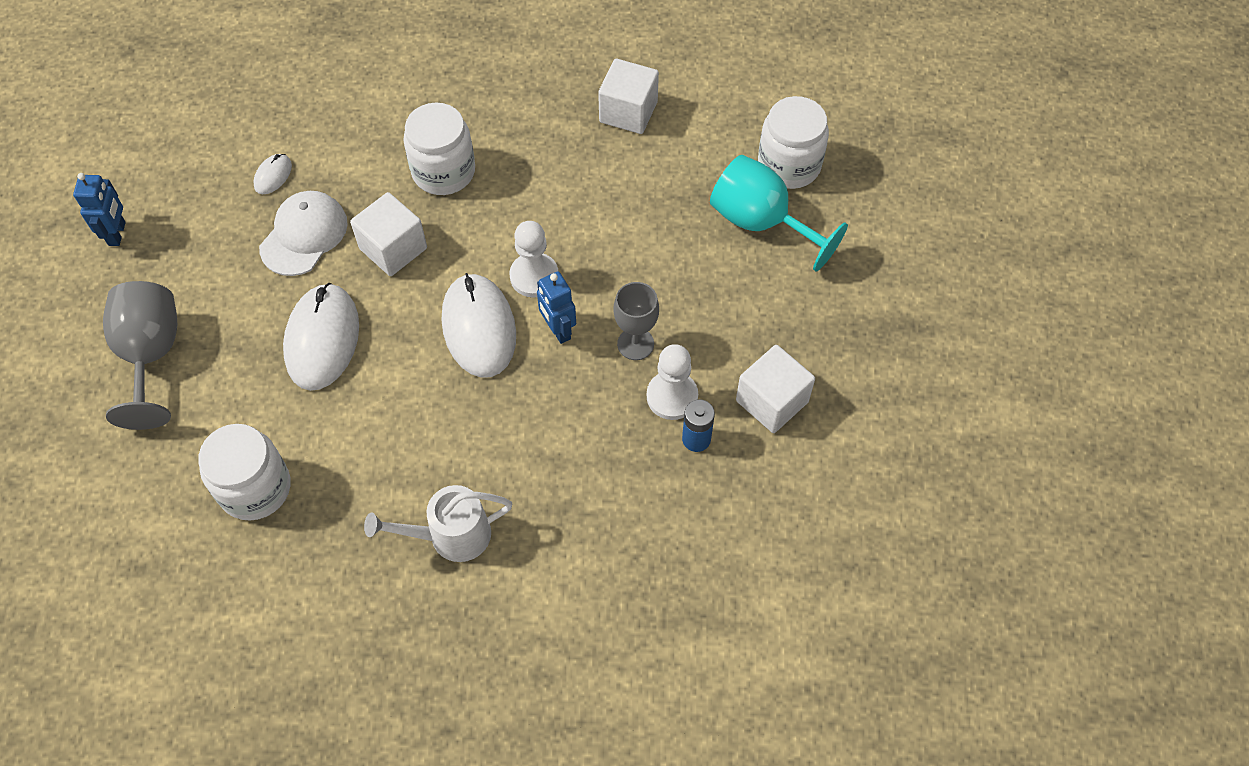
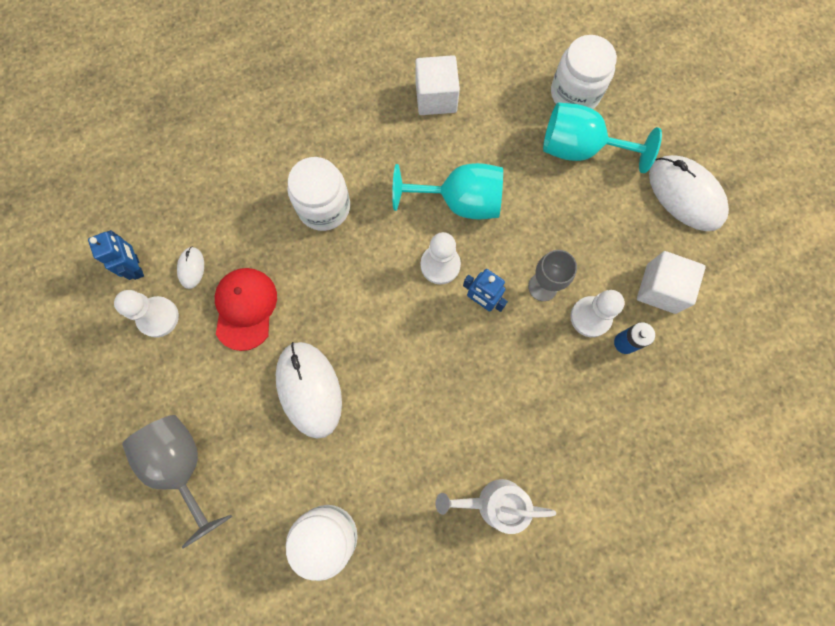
camera: 25 degrees left, 15 degrees up
(117, 233) = (93, 373): blue robot -> blue robot (136, 267)
(212, 208) = (158, 317): none -> white pawn
(304, 235) = (245, 308): white cap -> red cap
(393, 248) = (321, 289): white cube -> none
(450, 536) = (493, 503): white watering can -> white watering can turned 45 degrees clockwise
(479, 328) = (422, 326): white mouse -> white mouse (685, 195)
(593, 223) = (460, 201): none -> turquoise goblet

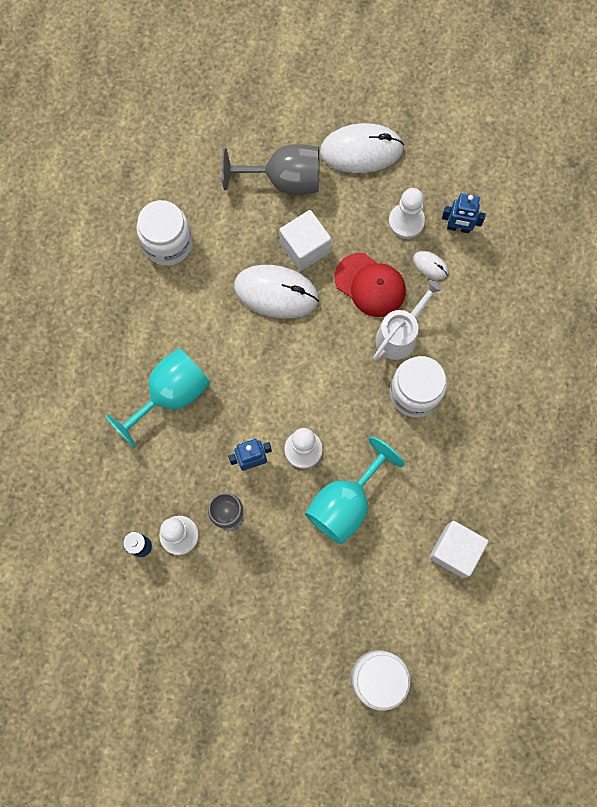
camera: 125 degrees right, 0 degrees up
(493, 503) = (105, 365): white watering can -> white watering can (400, 334)
(579, 149) = (323, 640): turquoise goblet -> turquoise goblet (171, 395)
(661, 288) = (160, 610): white cube -> white cube (305, 248)
(685, 195) = (219, 698): white mouse -> white mouse (361, 150)

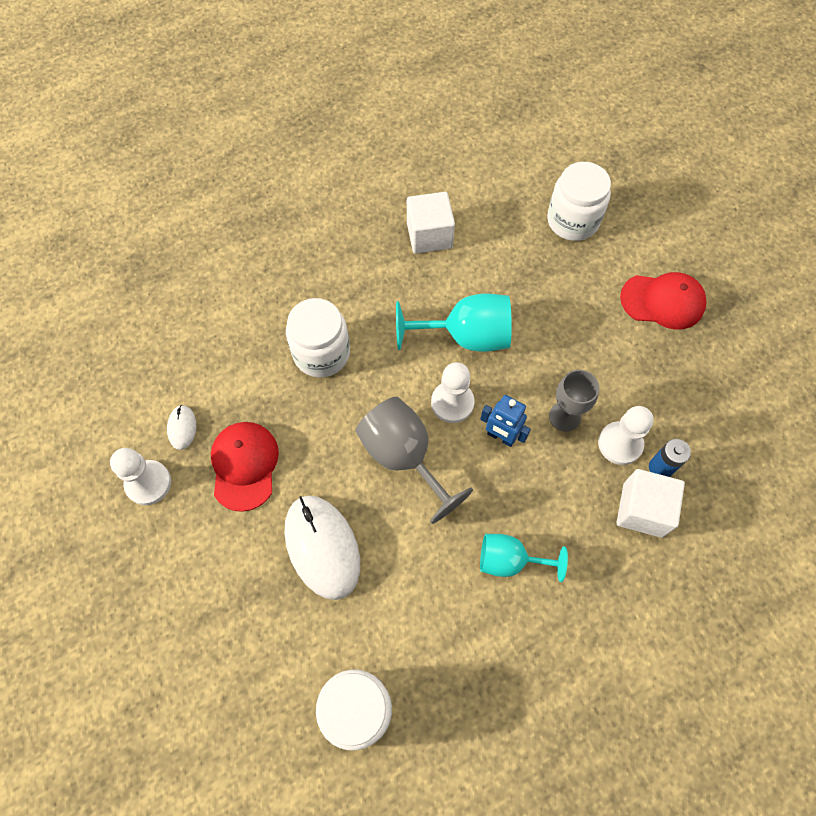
camera: 130 degrees left, 10 degrees down
(171, 395) = (509, 560): turquoise goblet -> turquoise goblet, size x0.65
(252, 677) = (663, 301): none -> red cap
(284, 180) = (185, 644): grey goblet -> grey goblet (404, 457)
(305, 248) = (251, 558): white cube -> white cube (642, 510)
(361, 150) = (91, 590): white mouse -> none
(400, 334) = (275, 404): white watering can -> none
(458, 228) = (121, 431): blue robot -> none

